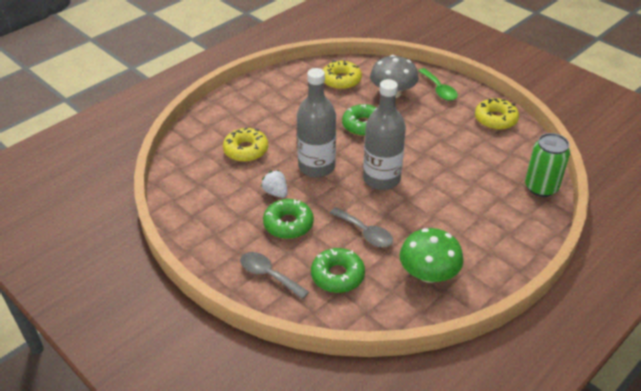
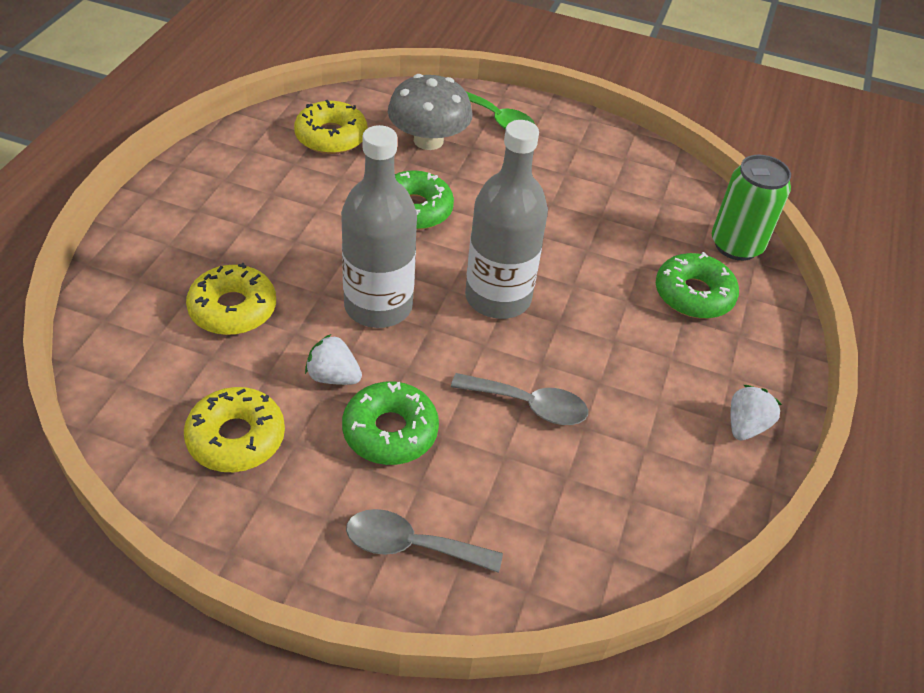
camera: 30 degrees left, 5 degrees up
(337, 275) = (529, 502): green donut -> green donut (693, 295)
(428, 274) = (668, 446): green mushroom -> none
(480, 277) = (745, 426): none -> white strawberry
(495, 119) = (608, 149): yellow donut -> yellow donut (236, 438)

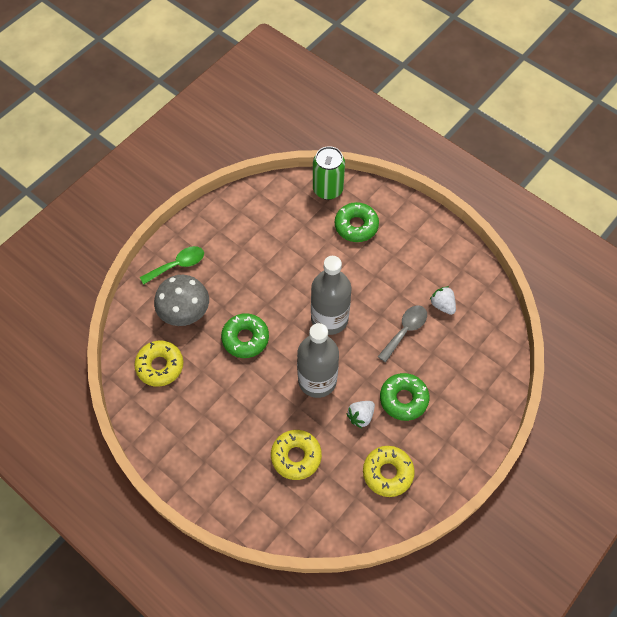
camera: 65 degrees left, 15 degrees up
(411, 545) = (470, 409): grey spoon -> none
(745, 426) = (443, 243): white strawberry -> white strawberry (442, 305)

